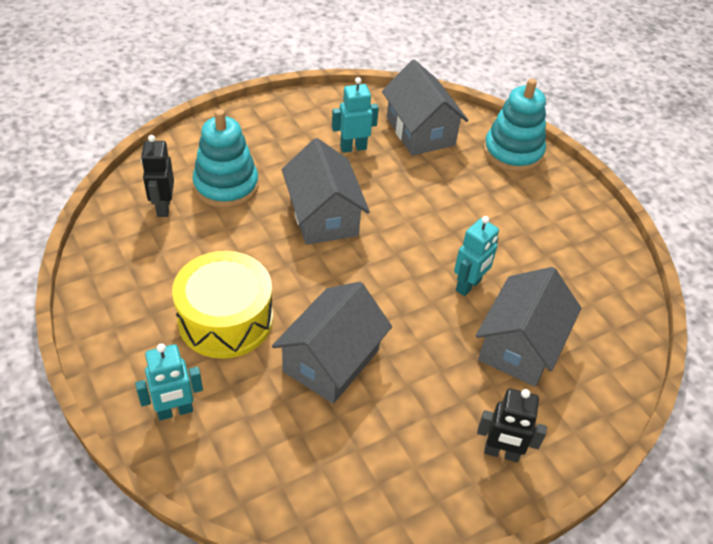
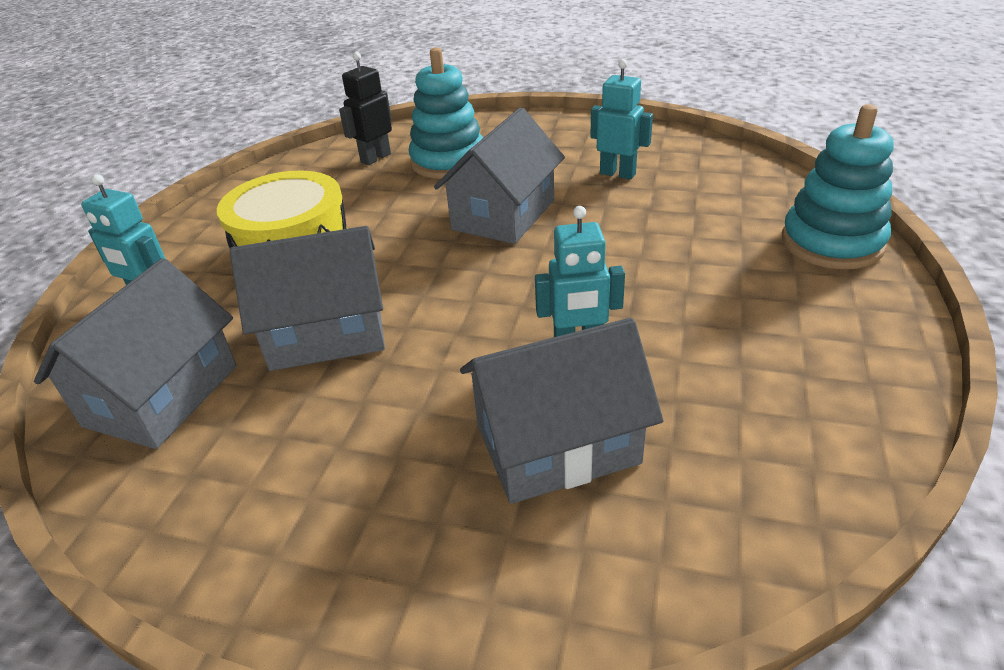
camera: 50 degrees right, 10 degrees down
(420, 131) = (720, 184): grey house -> grey house (162, 395)
(501, 453) = (355, 549): black robot -> none

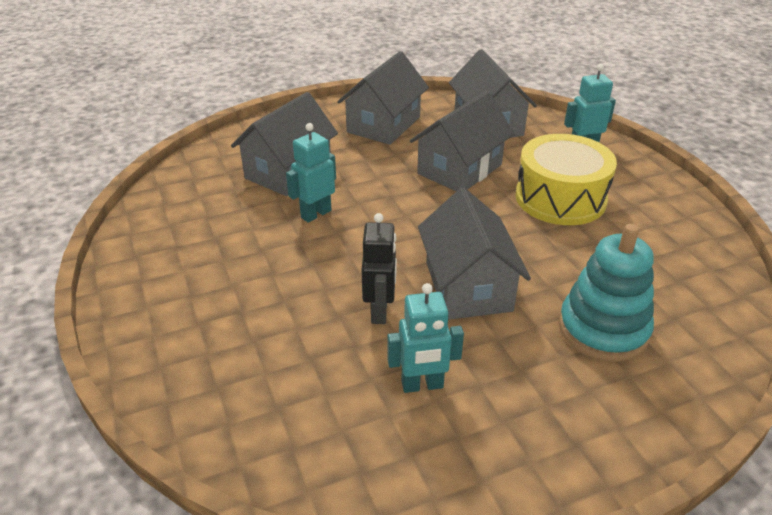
camera: 140 degrees right, 0 degrees up
(293, 483) = (383, 125): none -> grey house
(375, 158) = (674, 304): black robot -> black robot (380, 311)
(831, 243) = (172, 368): turquoise stacking toy -> none

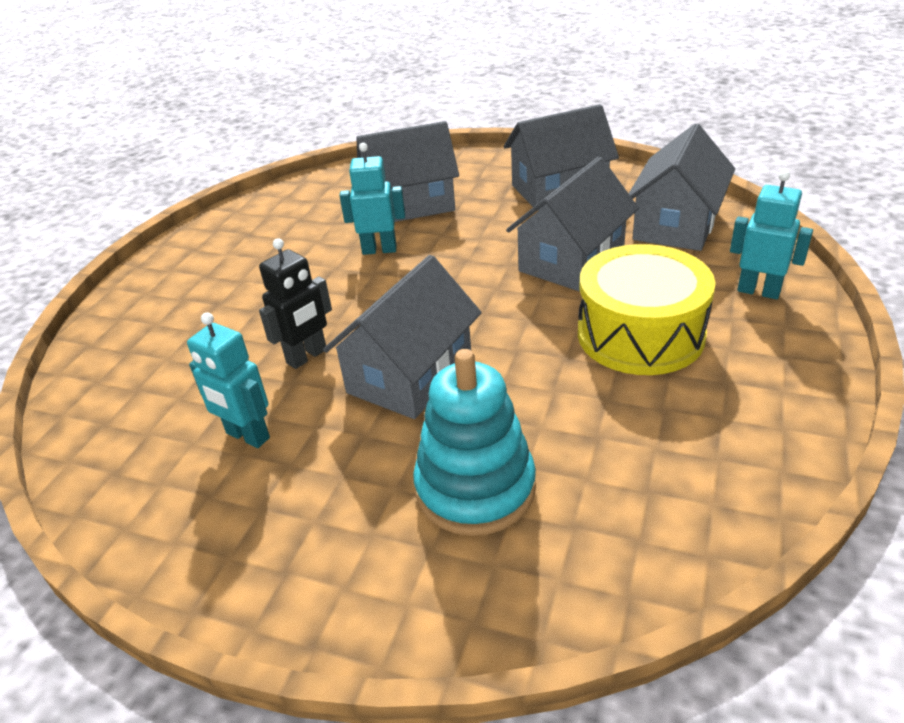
camera: 45 degrees right, 0 degrees up
(460, 169) = (571, 260): grey house -> grey house turned 45 degrees counterclockwise

